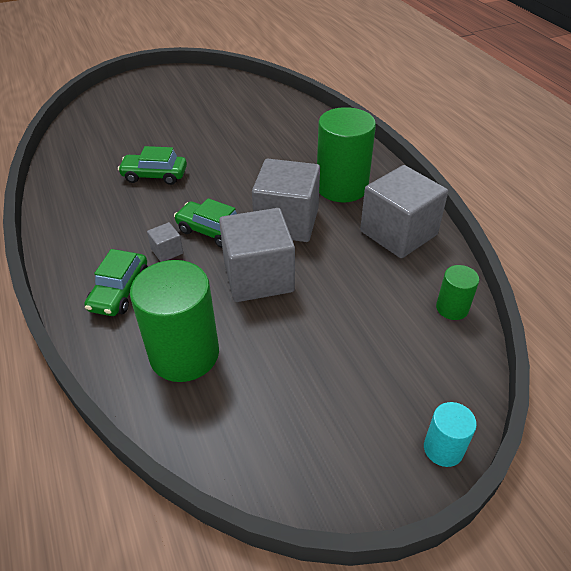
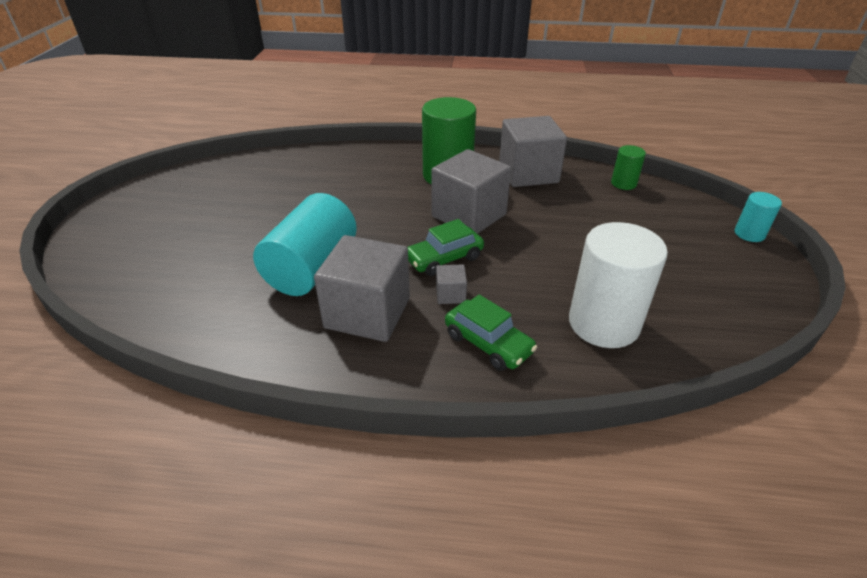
camera: 60 degrees left, 5 degrees down
(154, 175) = (312, 268): green car -> turquoise cylinder
(184, 354) = (603, 323): green cylinder -> white cylinder
(258, 277) = (530, 252): grey cube -> grey cube (367, 313)

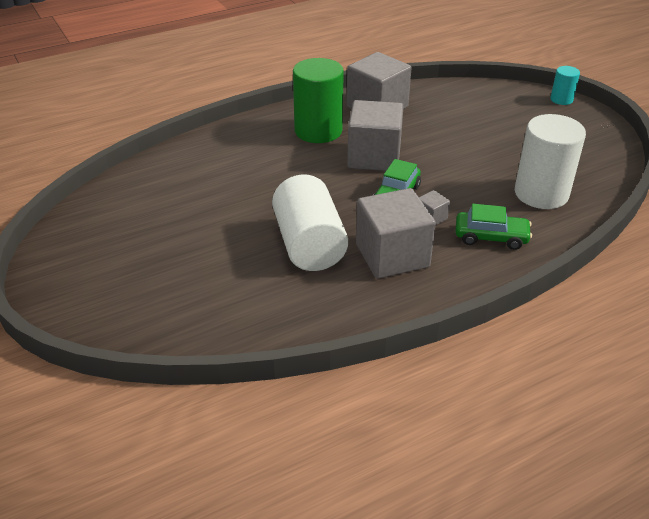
camera: 35 degrees left, 0 degrees up
(312, 268) = (309, 244): turquoise cylinder -> white cylinder
(623, 183) = (451, 91): green cylinder -> none

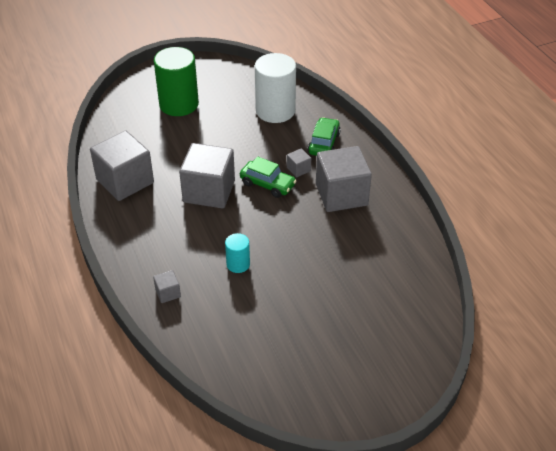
camera: 85 degrees left, 5 degrees up
(223, 146) = (168, 293): none -> grey cube
(309, 244) = (326, 239): white cylinder -> none
(318, 131) = (157, 224): green cylinder -> green cylinder (179, 104)
(561, 99) = (146, 75): turquoise cylinder -> turquoise cylinder (238, 264)

